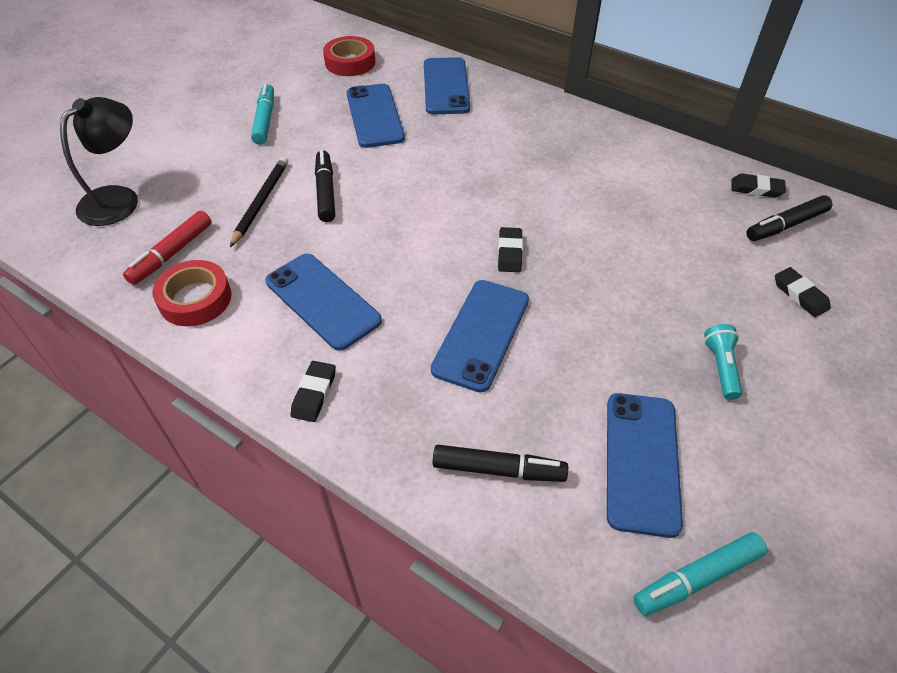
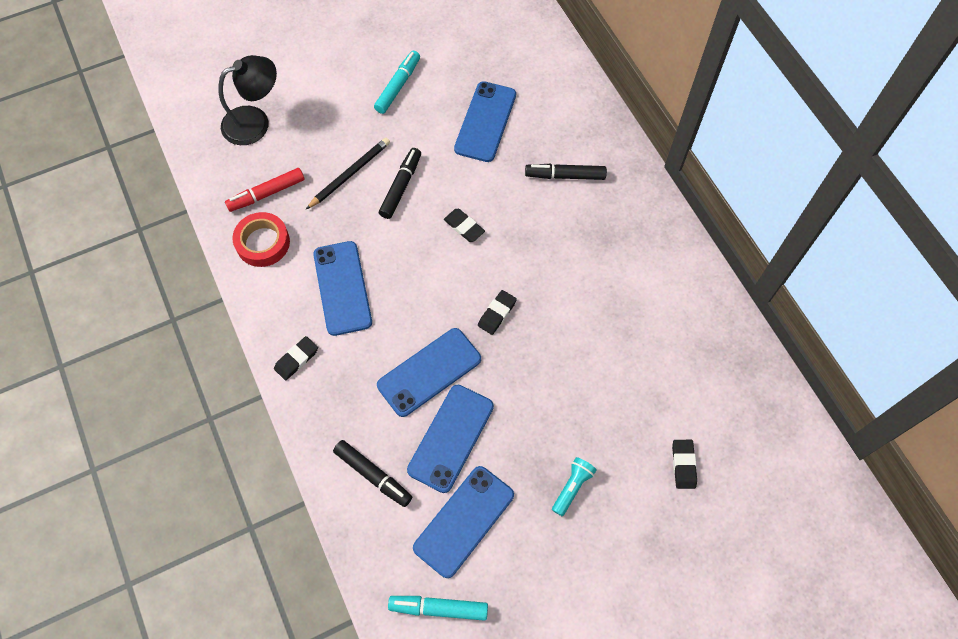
camera: 30 degrees right, 15 degrees up
(350, 62) = (504, 46): red tape -> none
(446, 86) = (565, 114): blue phone -> blue phone (451, 438)
(756, 189) = (740, 353): black eraser -> black eraser (464, 227)
(785, 225) = (731, 400): black marker -> black marker (565, 175)

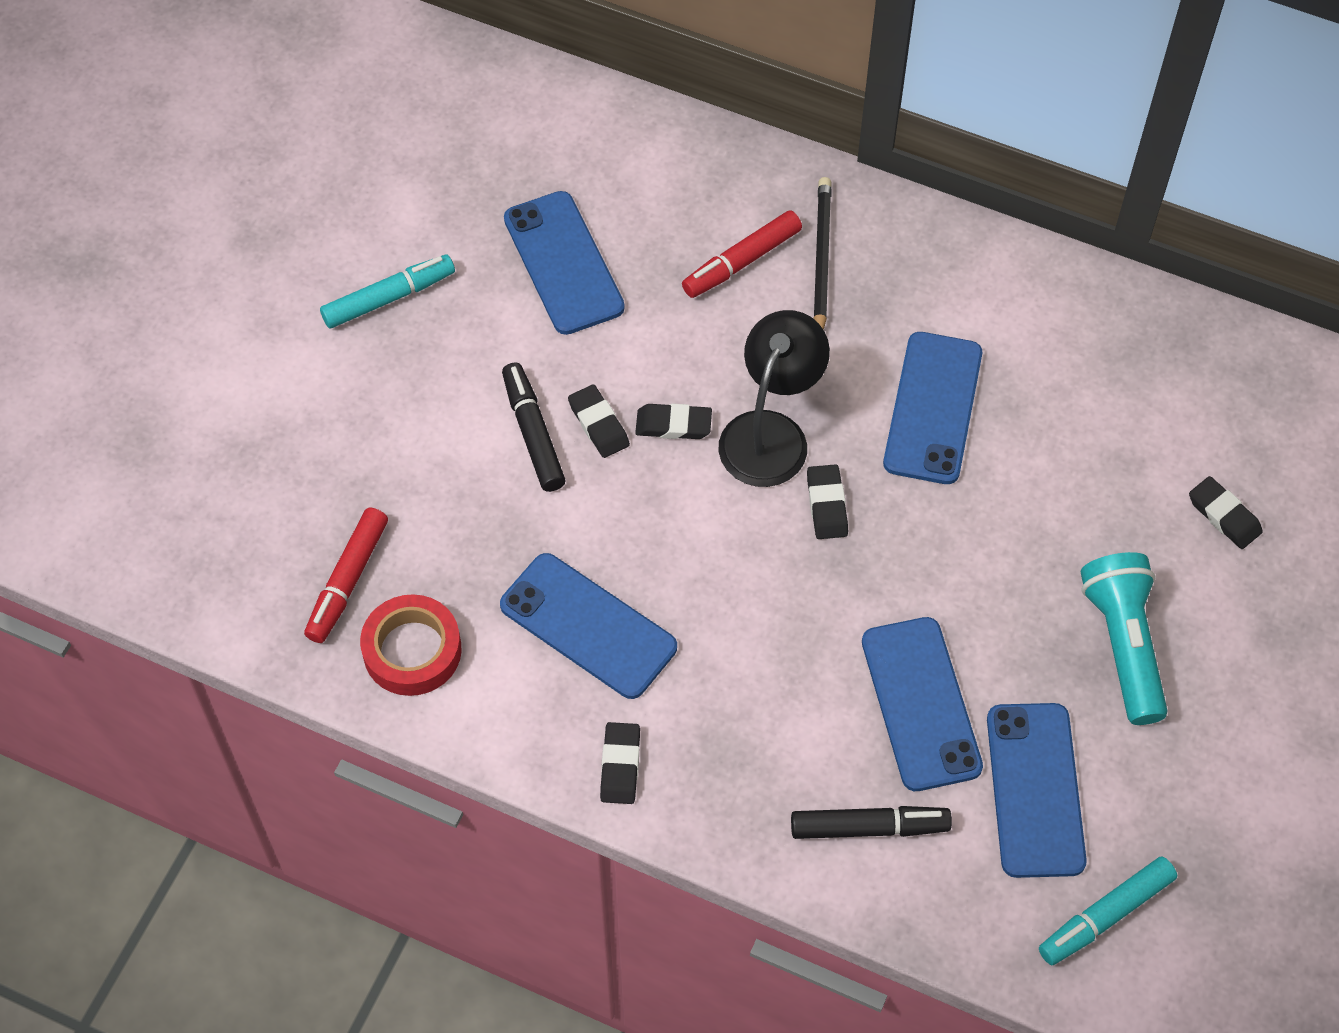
camera: 40 degrees left, 5 degrees down
(255, 122) = (224, 494): black lamp -> black lamp (771, 433)
(350, 174) = (442, 467): black pencil -> black pencil (821, 258)
(398, 86) = (389, 298): turquoise marker -> turquoise marker turned 75 degrees clockwise
(429, 372) = (813, 644): blue phone -> blue phone (933, 408)
(432, 203) = (598, 424): none -> black eraser
(565, 175) = (741, 261): black marker -> red marker
(572, 487) = (1123, 645): turquoise flashlight -> turquoise flashlight, size x1.75

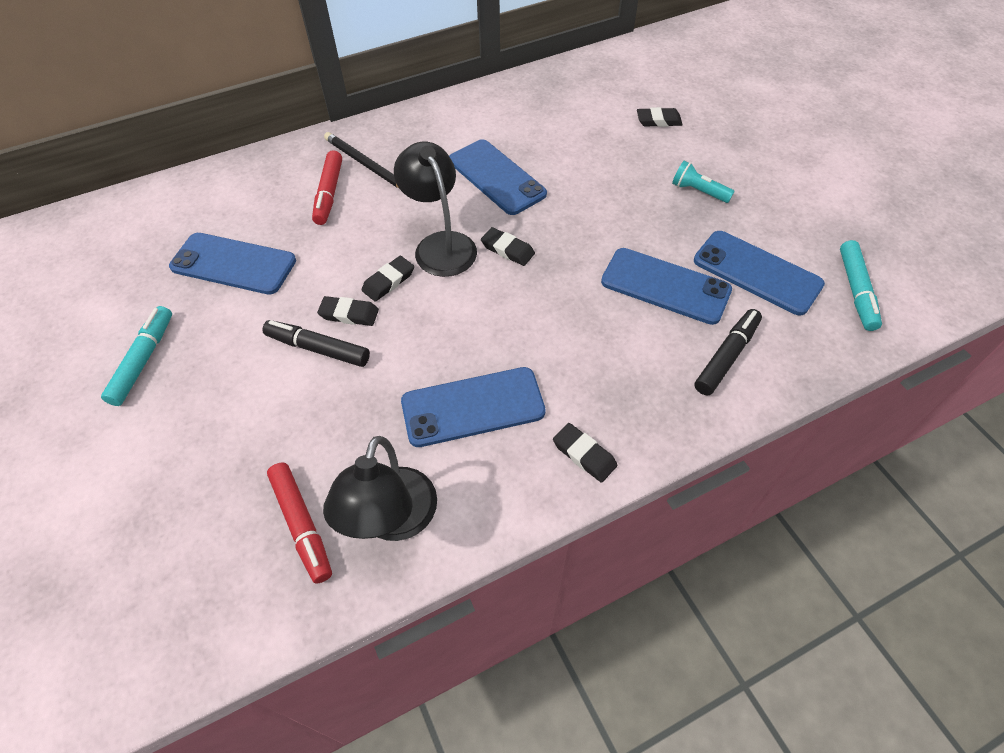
camera: 50 degrees left, 5 degrees down
(412, 650) = (392, 520): red tape -> black lamp
(1123, 645) = (698, 191): turquoise flashlight -> turquoise flashlight, size x0.57

